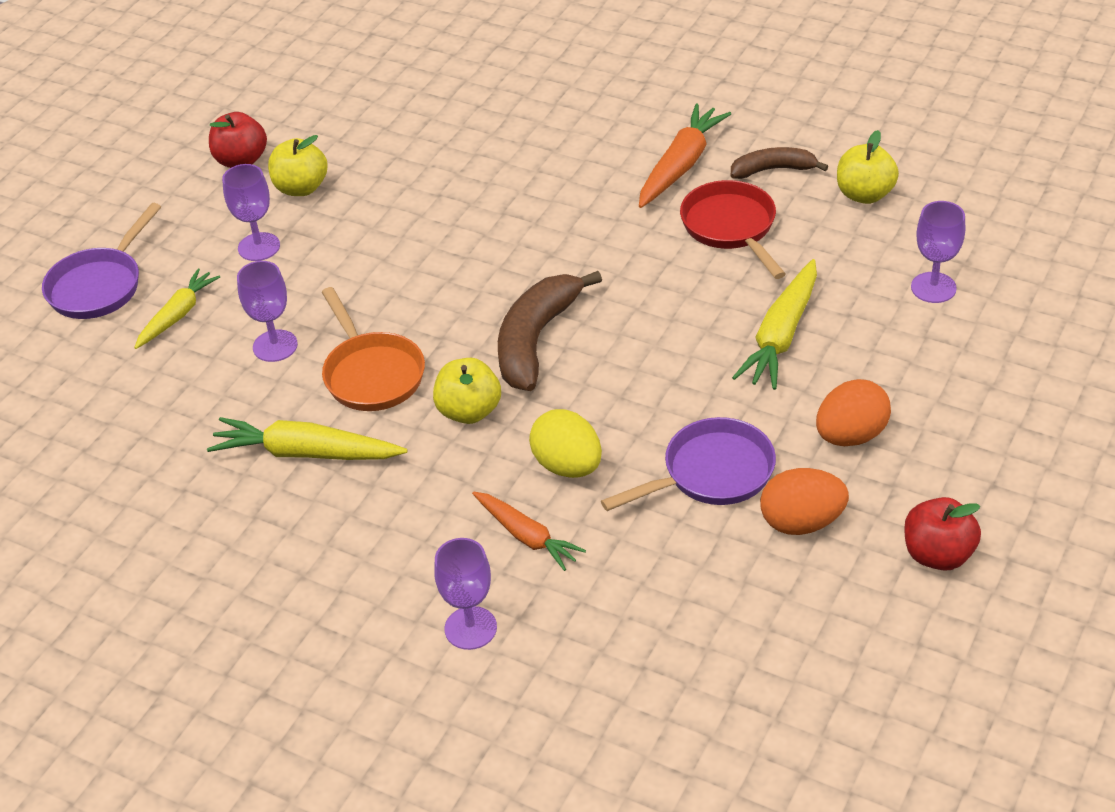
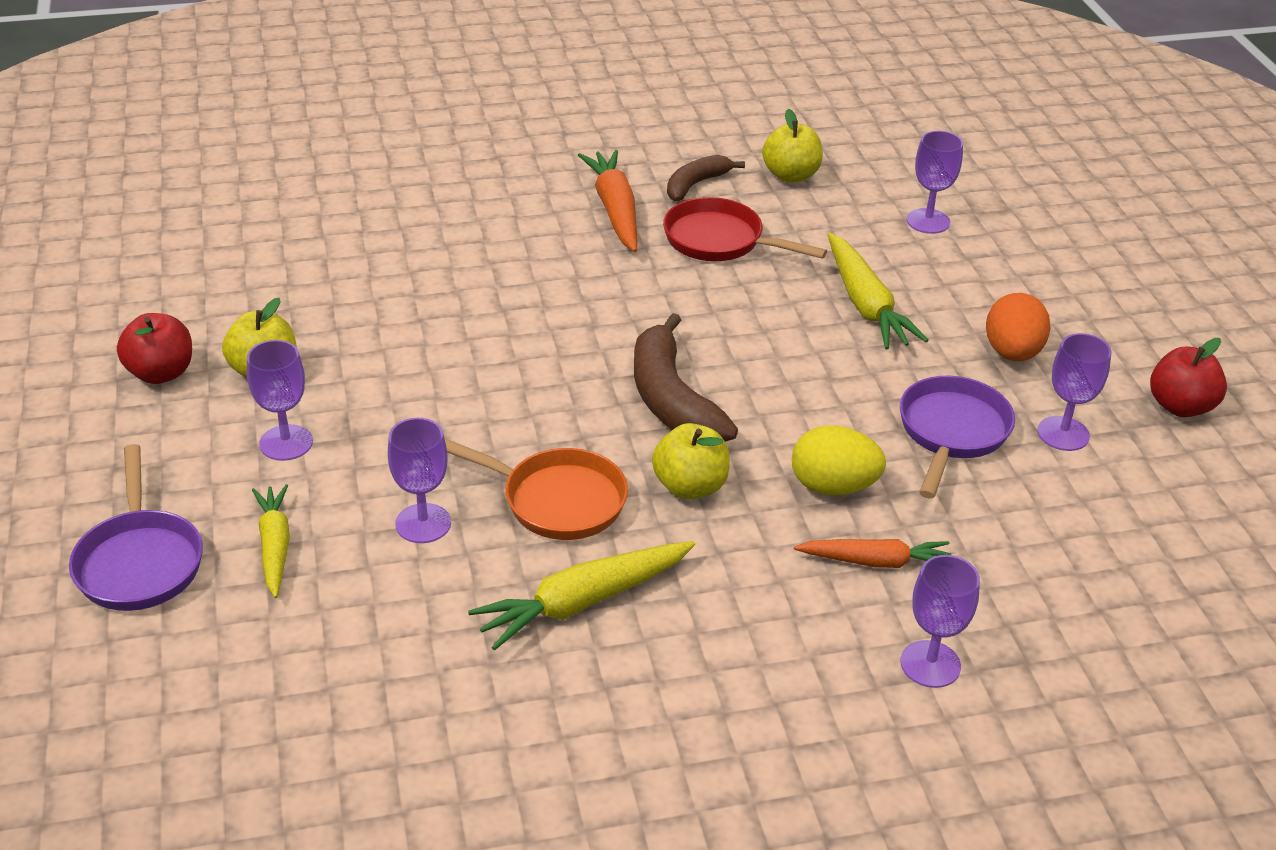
camera: 45 degrees left, 5 degrees down
(801, 522) = (1063, 434): orange egg -> purple goblet

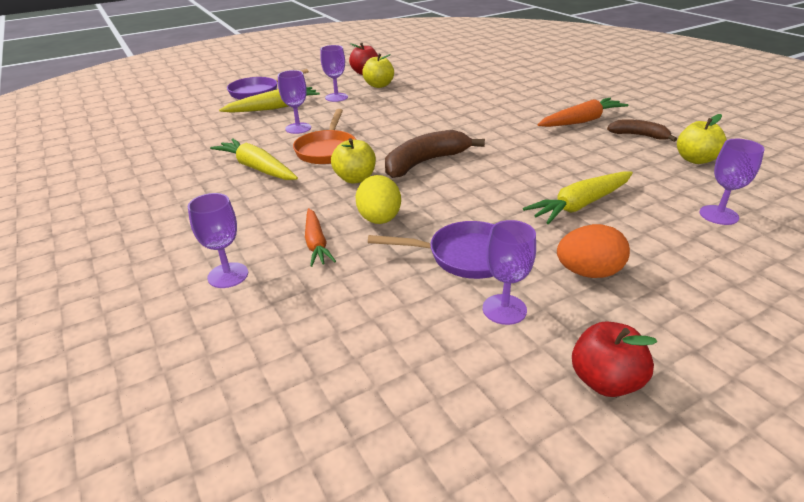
camera: 75 degrees right, 5 degrees down
(275, 546) = (273, 108): yellow carrot -> yellow carrot, size x1.51
(720, 241) = (590, 151): red pan -> none

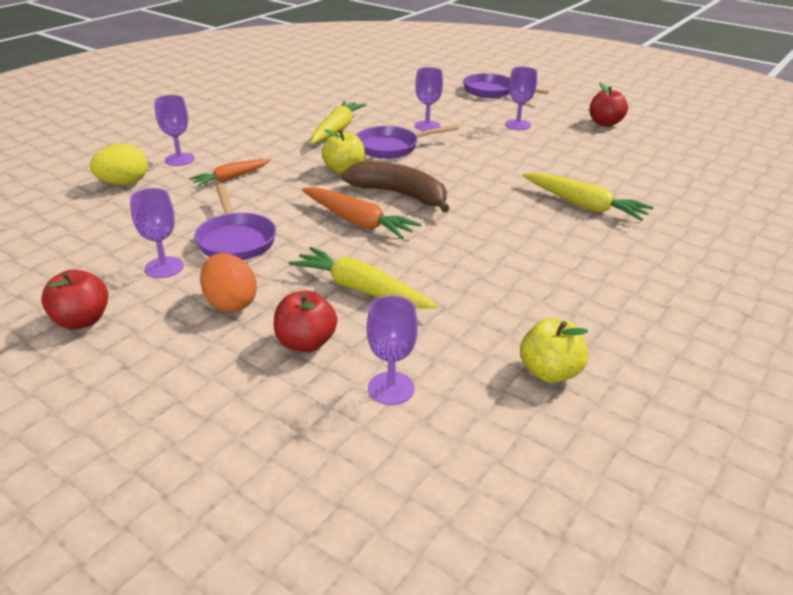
camera: 65 degrees right, 0 degrees up
(273, 108) = (462, 106): yellow carrot -> yellow carrot (584, 205)
(327, 150) = (391, 147): orange pan -> purple pan
(379, 85) = (575, 137): yellow apple -> none
(379, 220) = (278, 194): yellow egg -> yellow egg (124, 183)
(581, 121) = (600, 273): orange carrot -> orange carrot (357, 222)
(639, 135) = (594, 321): brown banana -> none
(658, 241) = (306, 343): none -> red apple

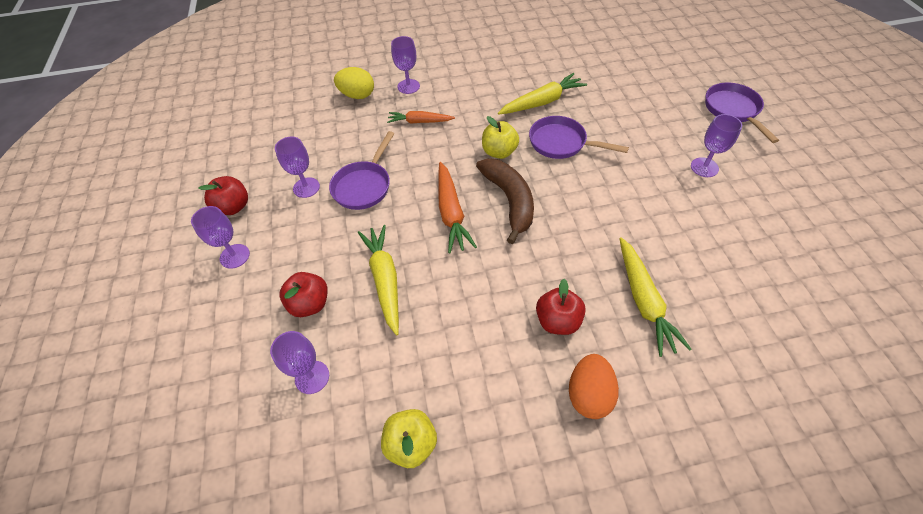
camera: 45 degrees right, 20 degrees up
(230, 303) = (307, 242): orange egg -> orange egg (589, 394)
(427, 126) = (619, 130): purple goblet -> purple goblet (234, 256)
(605, 123) = (802, 208): red apple -> red apple (557, 321)

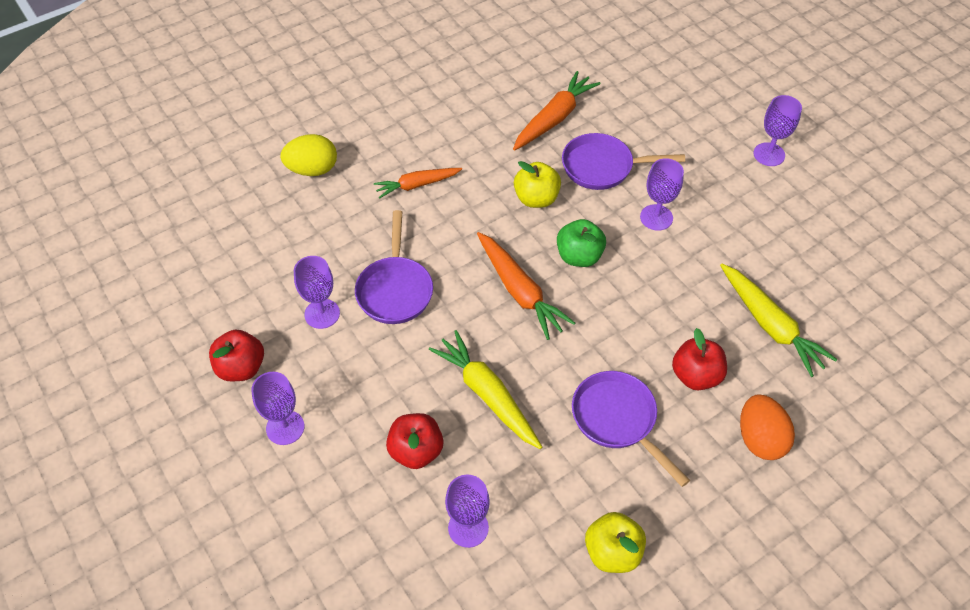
camera: 25 degrees left, 0 degrees up
(408, 86) = (374, 139): purple goblet -> purple goblet (656, 217)
(509, 201) = (579, 256): brown banana -> green apple
(542, 102) = (554, 118): yellow carrot -> orange carrot
(733, 110) = (771, 74): purple pan -> purple pan (618, 420)

